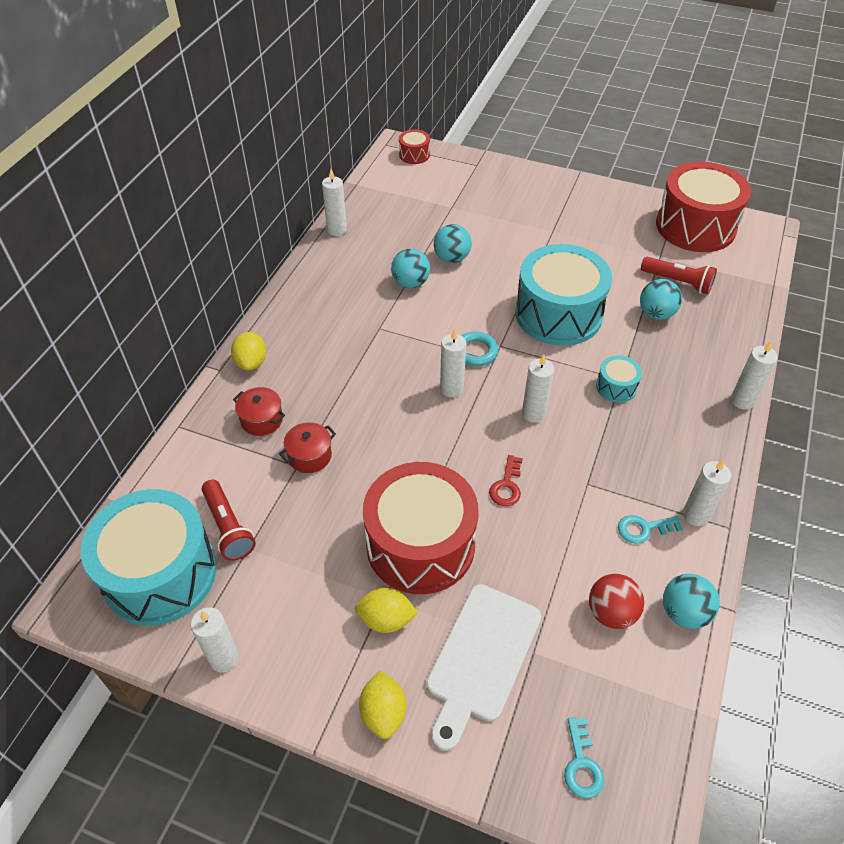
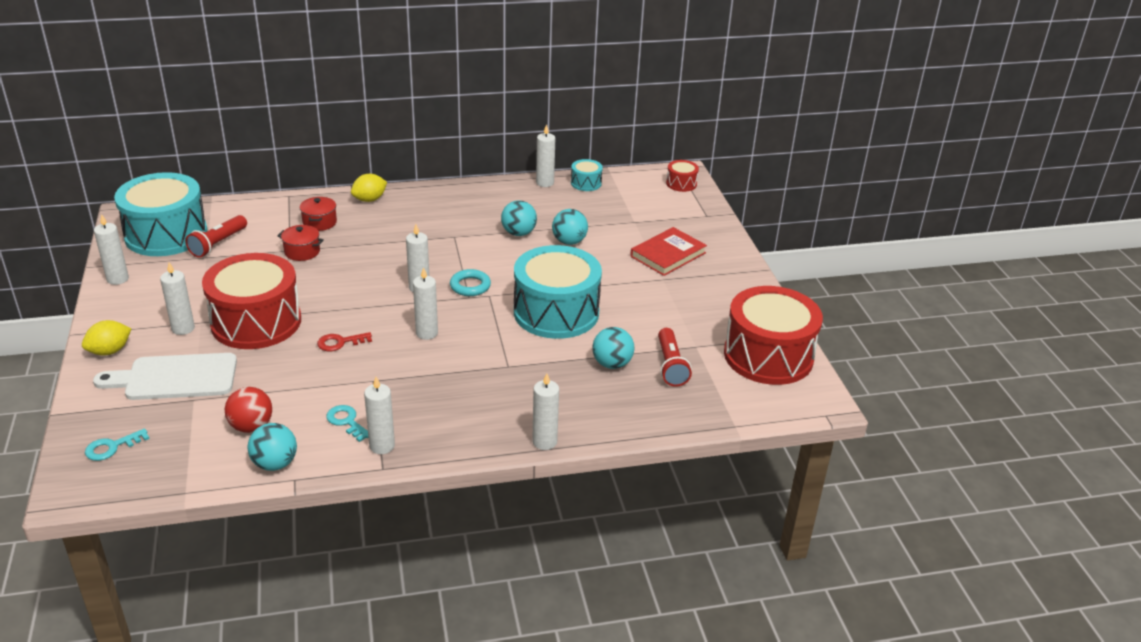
camera: 55 degrees right, 15 degrees down
(386, 619) = (183, 328): yellow lemon -> white candle
(518, 212) = (668, 255): none -> red book
(616, 387) = (495, 366): turquoise drum -> turquoise drum (586, 183)

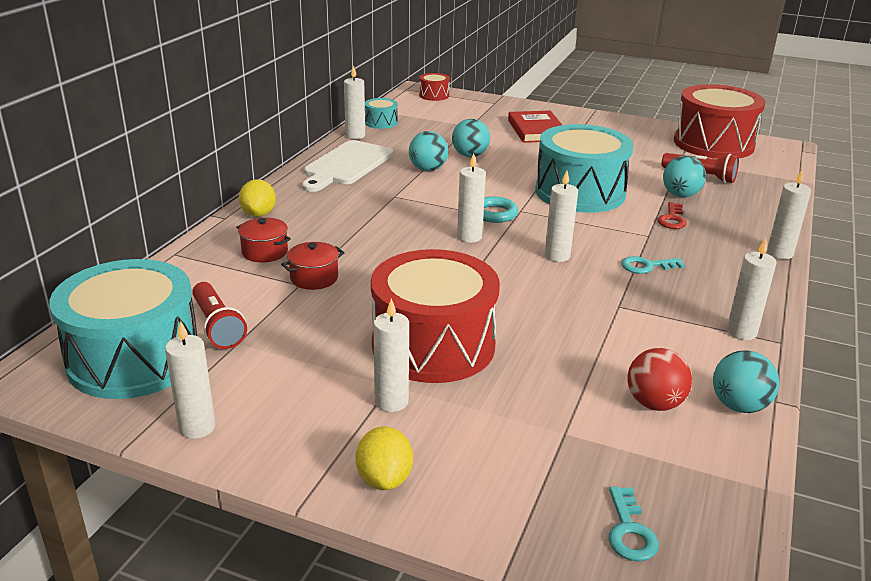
camera: 55 degrees left, 5 degrees down
(175, 377) = (503, 435): white cutting board -> white cutting board (346, 165)
(340, 342) = (530, 305): red key -> red key (672, 219)
(347, 422) = (685, 340): turquoise key -> turquoise key (647, 266)

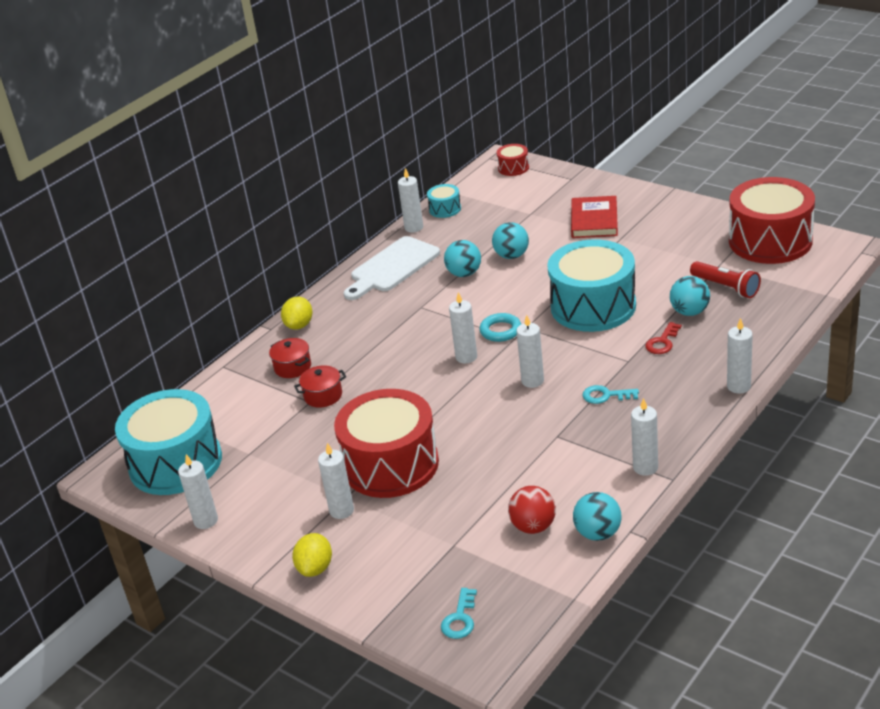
camera: 20 degrees right, 5 degrees up
(217, 326) = (239, 438): red flashlight -> none

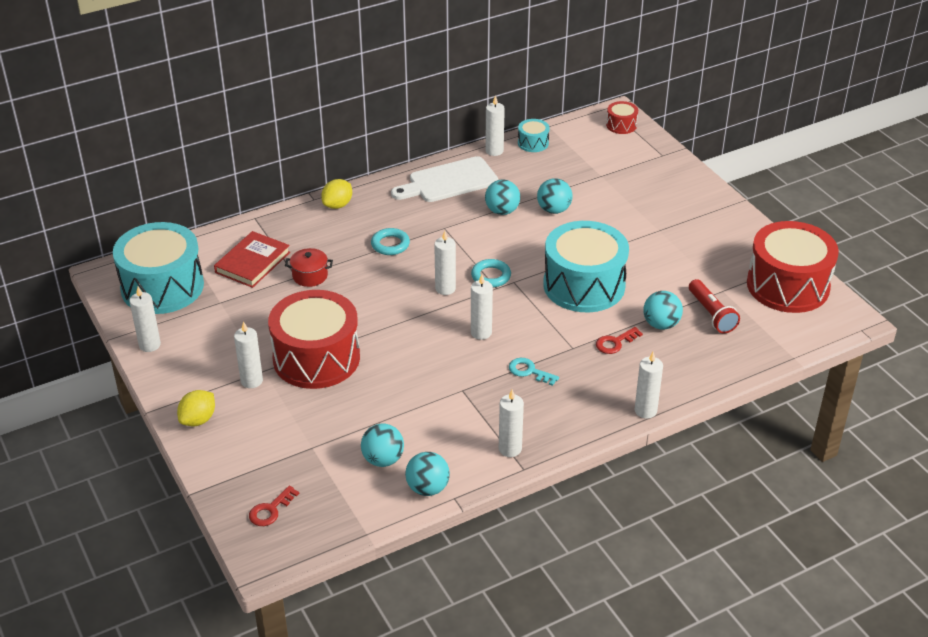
camera: 20 degrees right, 5 degrees up
(292, 367) = (305, 241): red pot -> none
(380, 340) = (390, 244): none -> turquoise ring
(460, 618) = (270, 510): turquoise key -> red key
(533, 526) = (383, 459): red ball -> turquoise ball
(594, 220) = (650, 204): red book -> red book (253, 262)

